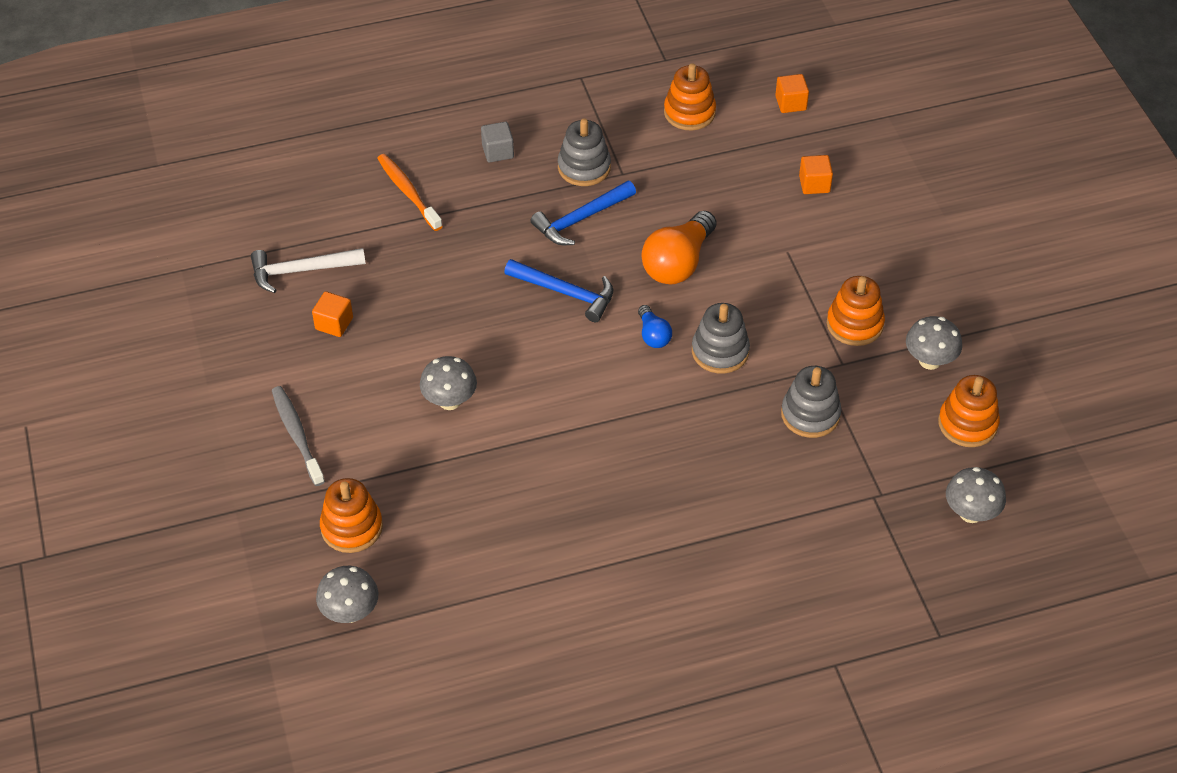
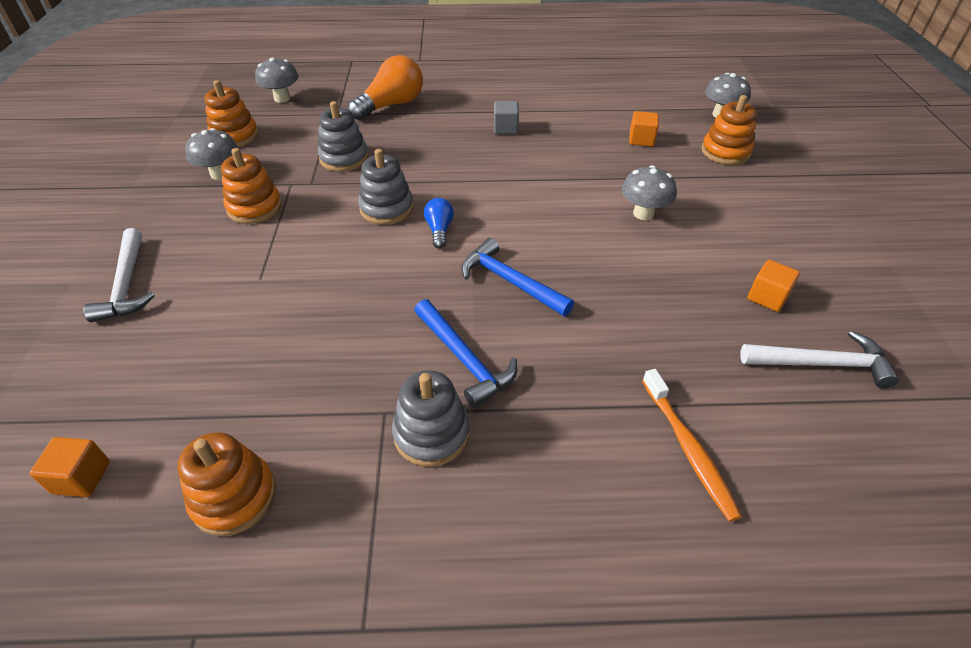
camera: 165 degrees left, 5 degrees down
(297, 435) = (785, 212): grey toothbrush -> none
(498, 152) = (548, 491): grey cube -> grey cube (505, 128)
(580, 219) = (464, 359): blue hammer -> blue hammer turned 75 degrees clockwise
(678, 263) = (379, 288): orange light bulb -> orange light bulb (391, 105)
(814, 184) = (166, 345): orange cube -> orange cube (641, 140)
(895, 223) = (126, 284): none -> white hammer

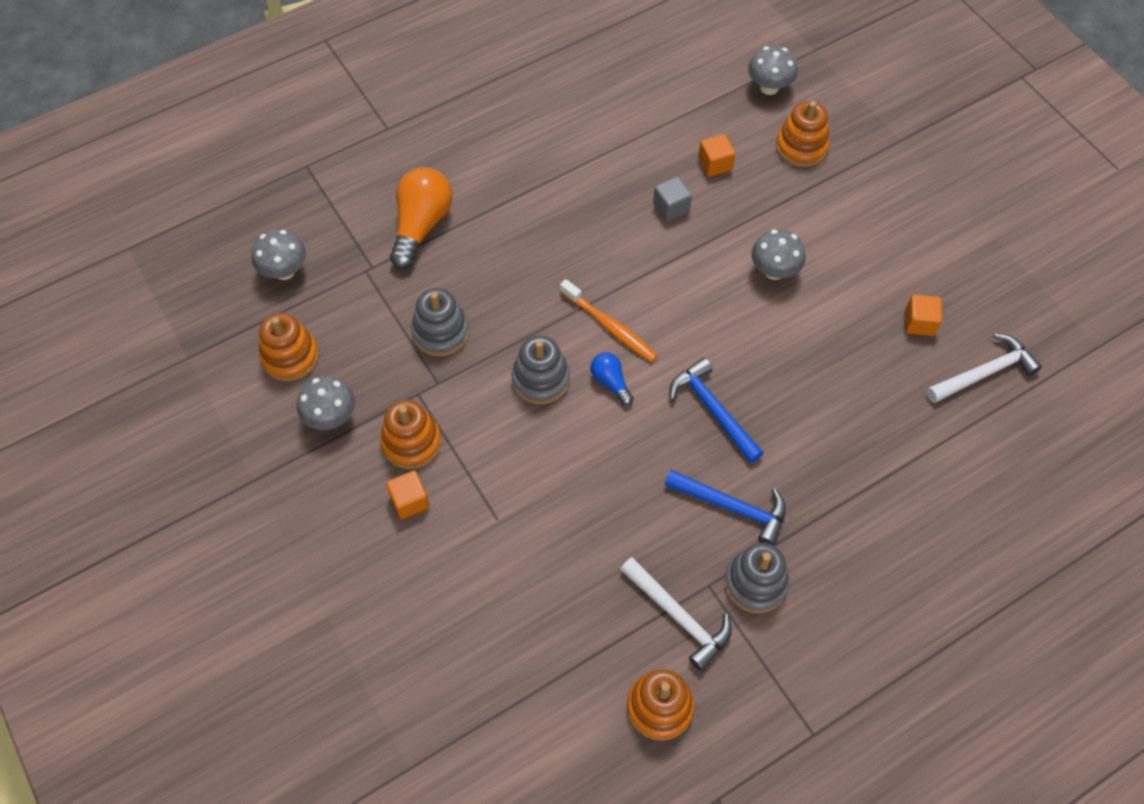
camera: 30 degrees left, 15 degrees up
(82, 477) = (537, 758): orange cube -> orange cube (410, 501)
(126, 284) = (382, 590): white hammer -> white hammer (678, 617)
(505, 128) = (571, 208): grey cube -> grey cube (671, 207)
(510, 281) = (713, 410): blue hammer -> blue hammer turned 45 degrees clockwise
(688, 449) = (932, 498): orange toothbrush -> orange toothbrush (610, 326)

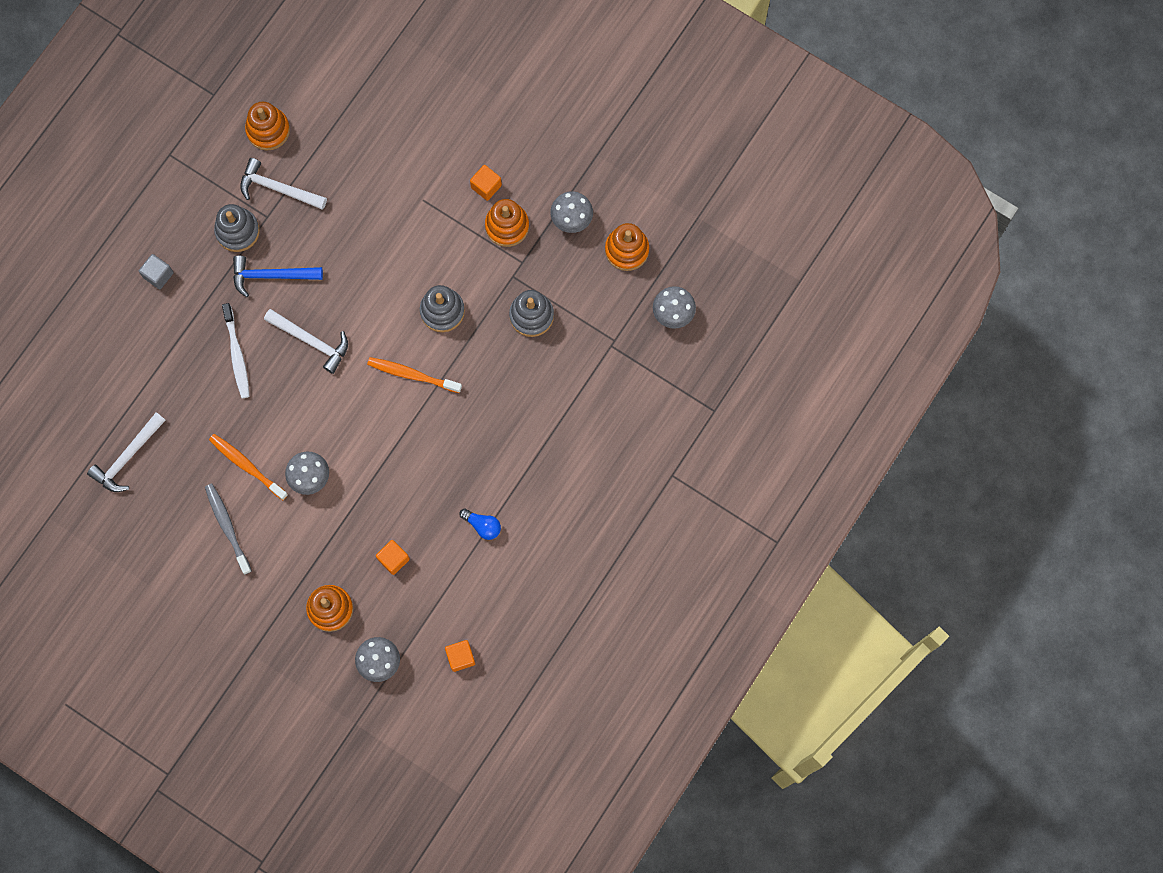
camera: 155 degrees right, 15 degrees up
(421, 225) = (594, 397): orange light bulb -> none
(611, 382) = (392, 331): blue light bulb -> blue light bulb (482, 525)
(671, 207) = (411, 501): grey cube -> grey cube (158, 275)
(713, 410) = (311, 341): blue hammer -> white hammer
(811, 432) = (237, 355): none -> white toothbrush
(843, 309) = (246, 466): none -> orange toothbrush
(887, 259) = (227, 527): none -> grey toothbrush
(919, 323) = (186, 479): orange cube -> orange cube (460, 657)

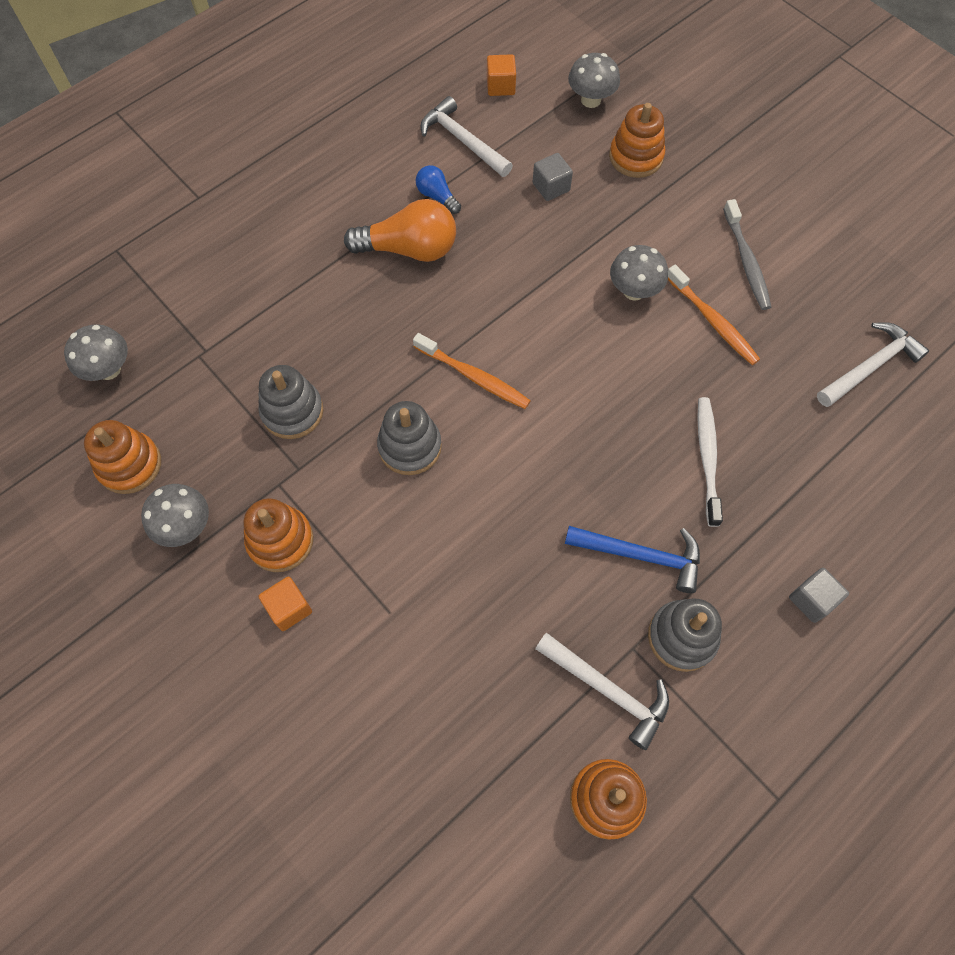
camera: 165 degrees left, 10 degrees down
(311, 341) = (600, 451): white hammer -> white hammer (463, 140)
(393, 559) = (551, 187): orange cube -> grey cube
(490, 470) = (409, 249): none -> orange light bulb

